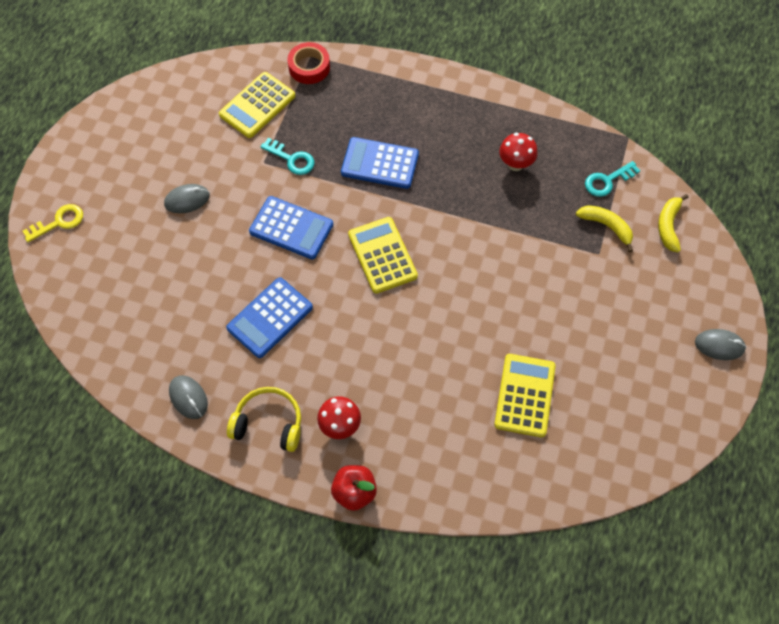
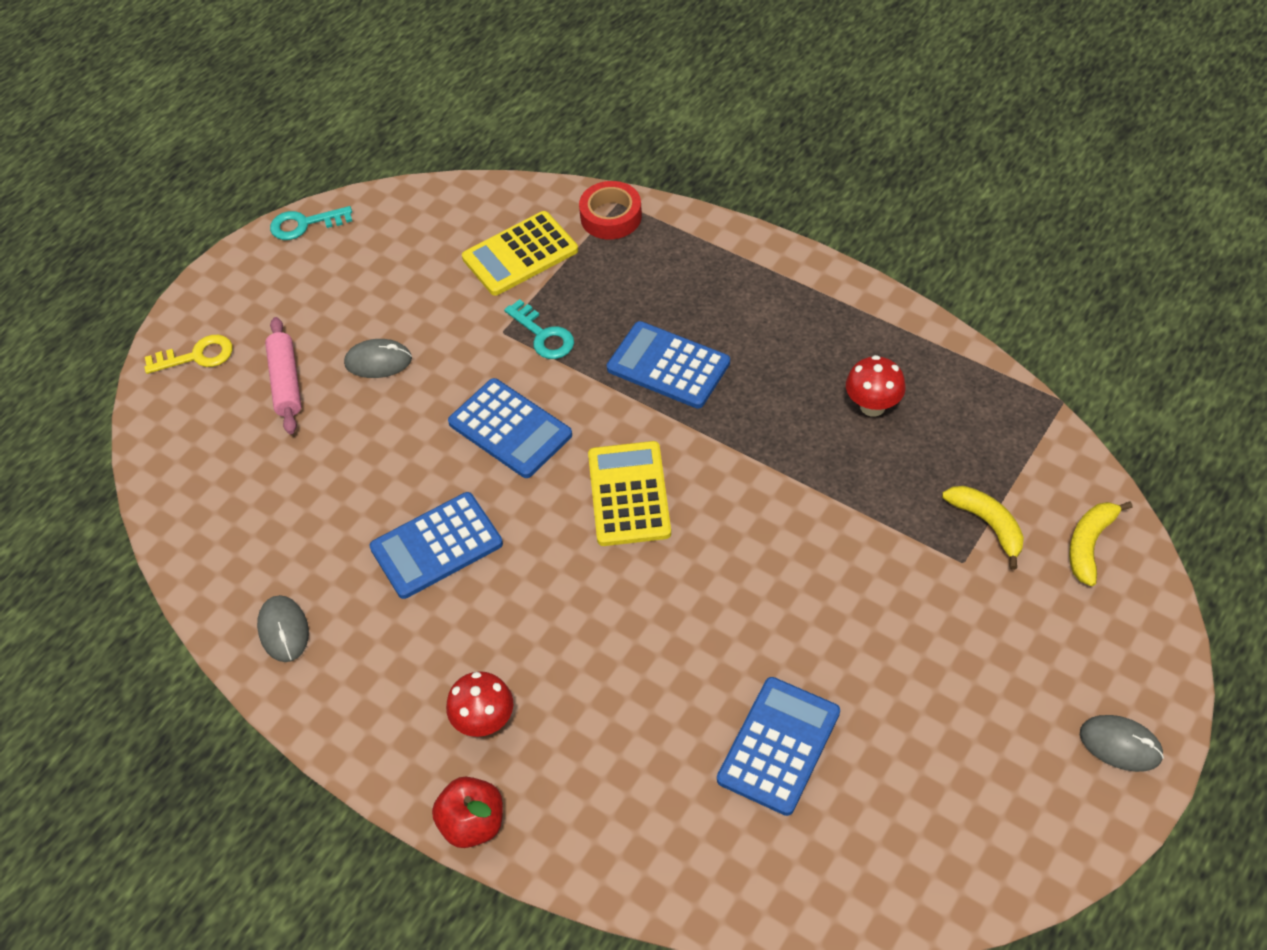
camera: 20 degrees right, 10 degrees down
(128, 227) = (286, 382): none -> pink rolling pin
(268, 423) = (382, 694): yellow headphones -> none
(525, 395) = (779, 746): yellow calculator -> blue calculator
(607, 181) = (1010, 459): turquoise key -> turquoise key (305, 224)

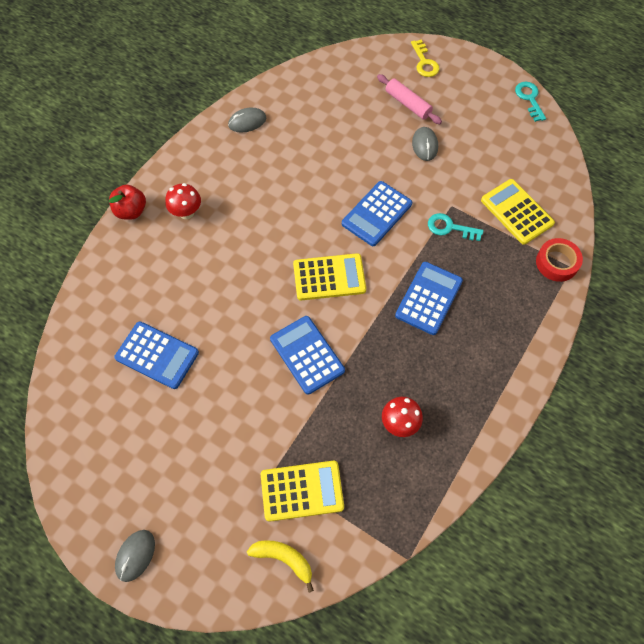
camera: 85 degrees right, 10 degrees up
(286, 382) = (408, 104): pink rolling pin -> pink rolling pin turned 60 degrees clockwise
(436, 546) = (296, 183): blue calculator -> blue calculator (307, 355)
(543, 335) = (450, 228): turquoise key -> turquoise key turned 60 degrees clockwise
(988, 525) = (302, 491): yellow banana -> yellow calculator

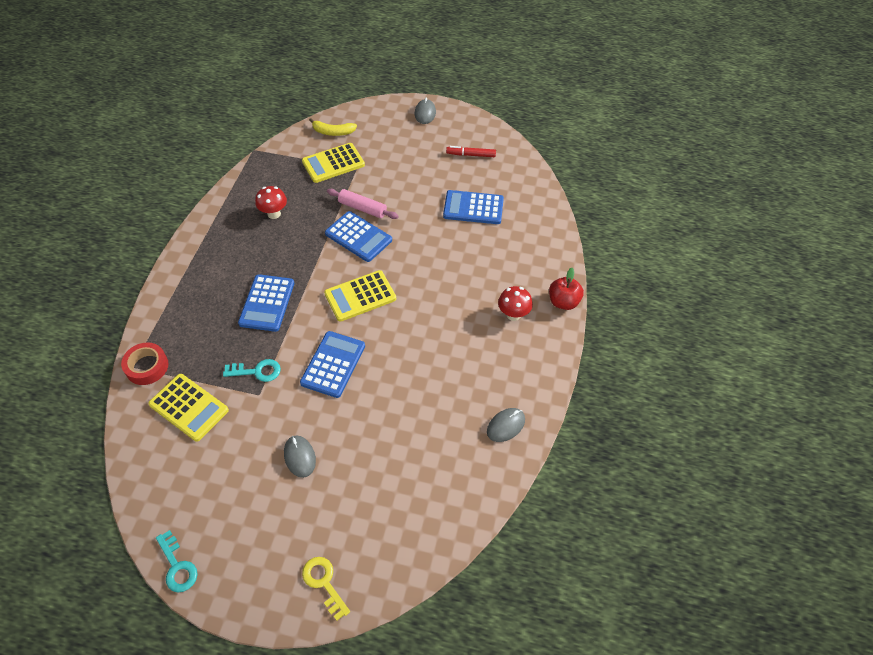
camera: 160 degrees right, 10 degrees down
(114, 445) = (471, 155): none -> red marker
(408, 104) = (331, 508): pink rolling pin -> pink rolling pin (362, 208)

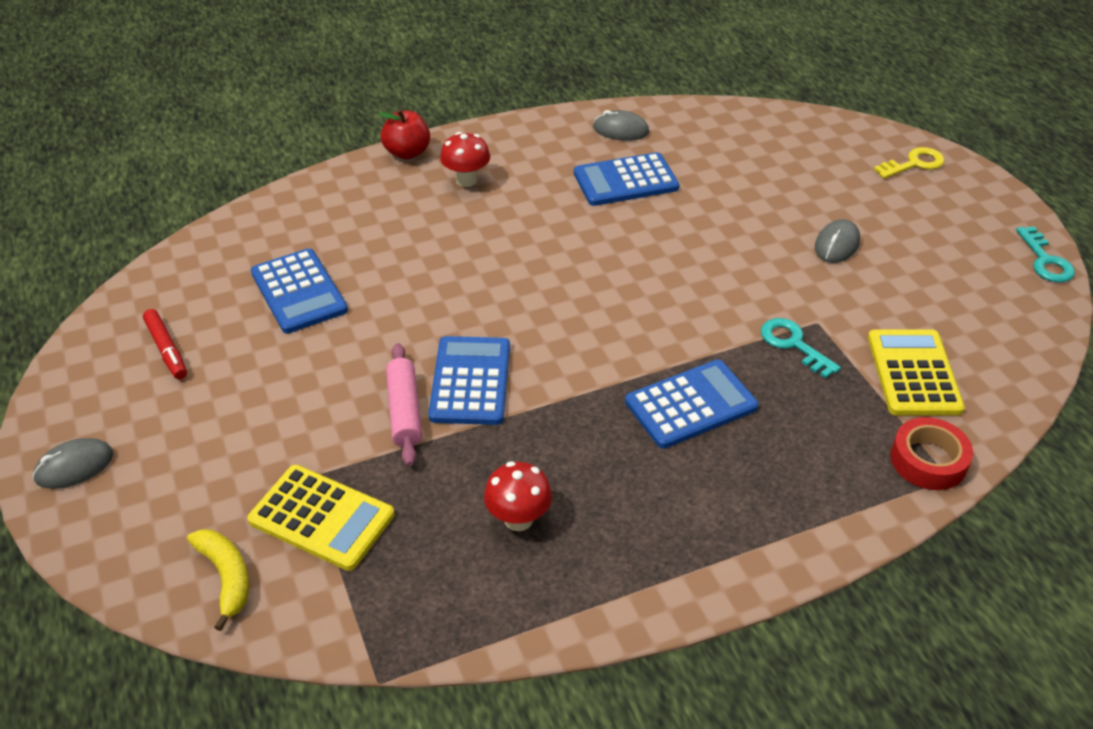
camera: 125 degrees left, 10 degrees down
(177, 566) = (1045, 260): turquoise key -> turquoise key turned 150 degrees clockwise
(324, 583) = (914, 164): yellow key -> yellow key turned 135 degrees counterclockwise
(333, 364) = (702, 284): blue calculator -> blue calculator (625, 181)
(360, 296) = (576, 318): yellow calculator -> none

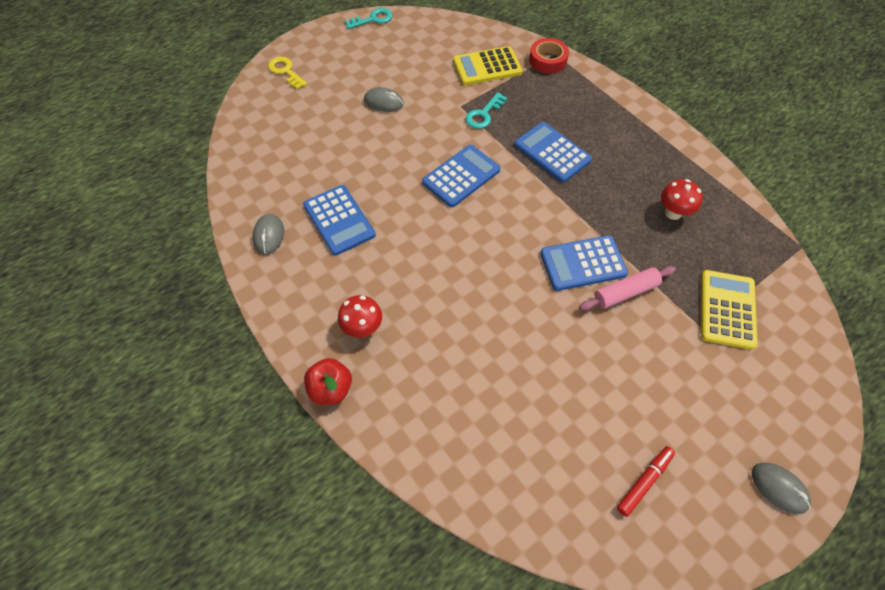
camera: 105 degrees left, 15 degrees up
(226, 577) = (794, 344): yellow banana -> none
(298, 292) = (541, 407): blue calculator -> blue calculator (461, 176)

